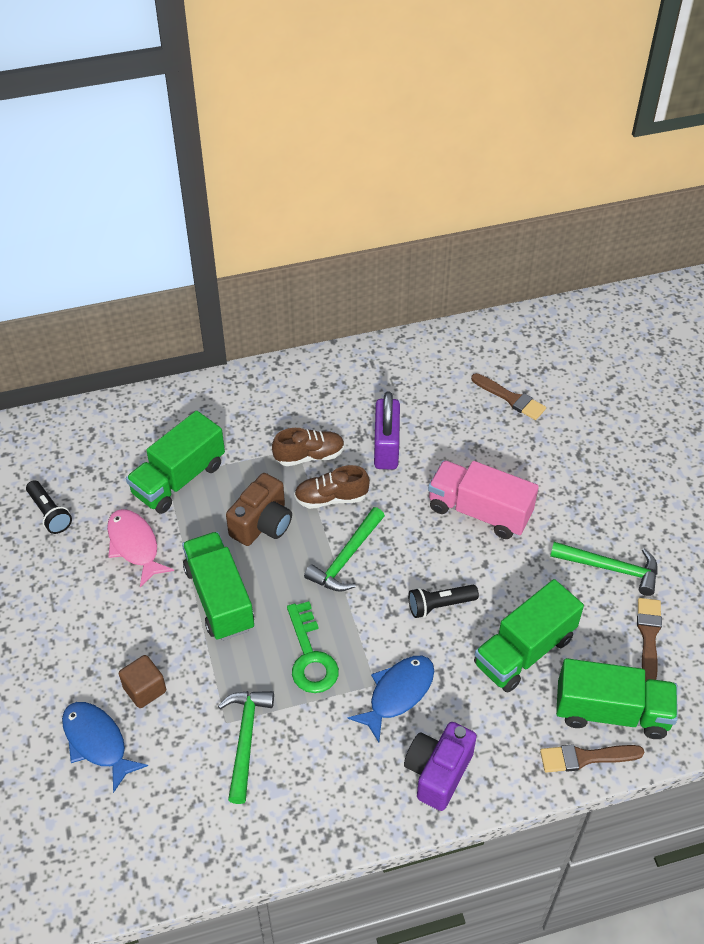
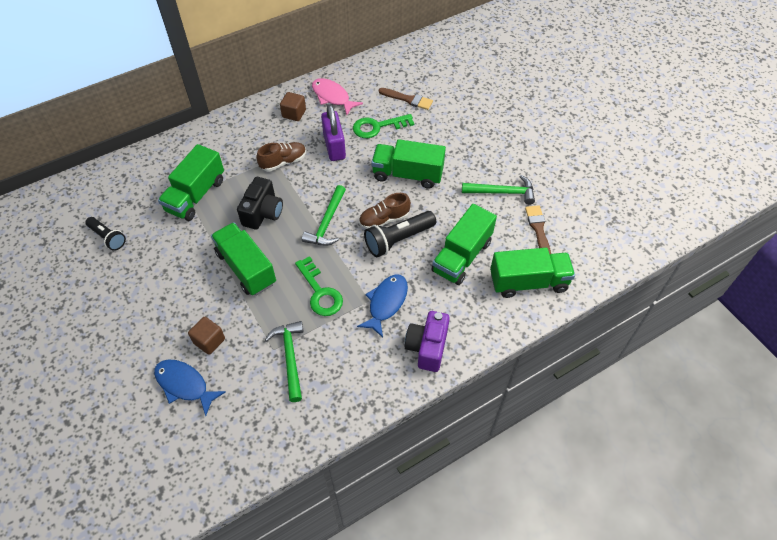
camera: 15 degrees left, 5 degrees up
(135, 546) = (176, 246): pink fish -> pink fish (332, 97)
(262, 524) = (263, 213): brown camera -> black camera
(331, 498) = (306, 186): brown shoe -> brown shoe (384, 220)
(342, 387) = (294, 113): none -> brown cube
(440, 605) = (398, 240): black flashlight -> black flashlight, size x1.54
(455, 431) = (378, 127): none -> green key
(479, 511) = (407, 174): pink truck -> green truck
(585, 758) = (520, 315): brown brush -> none

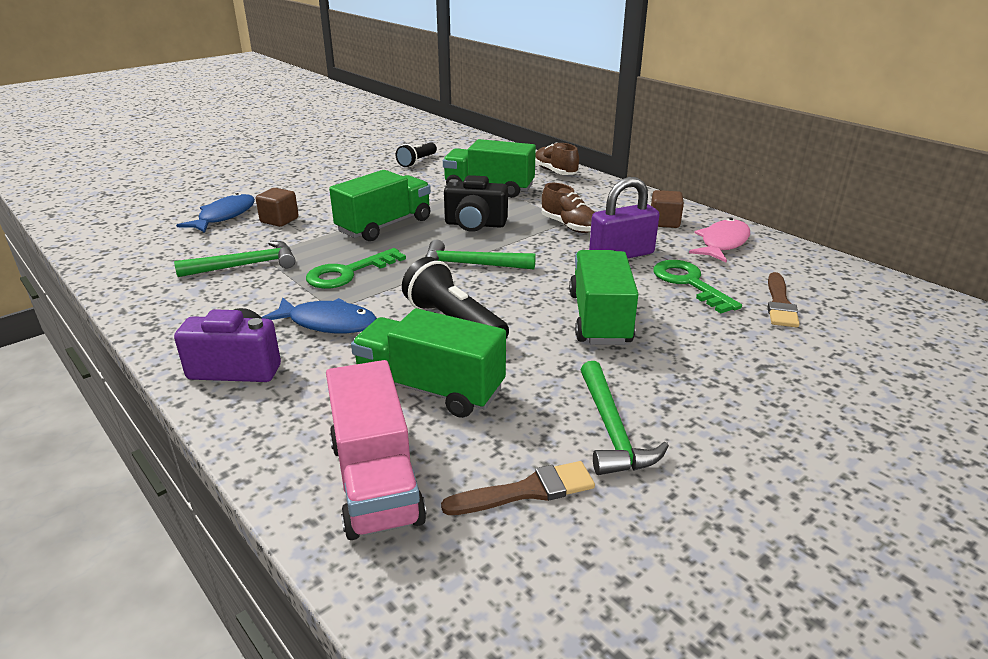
camera: 80 degrees right, 25 degrees down
(384, 220) = (492, 307): brown shoe -> brown shoe (555, 172)
(528, 282) = (375, 481): green truck -> pink truck

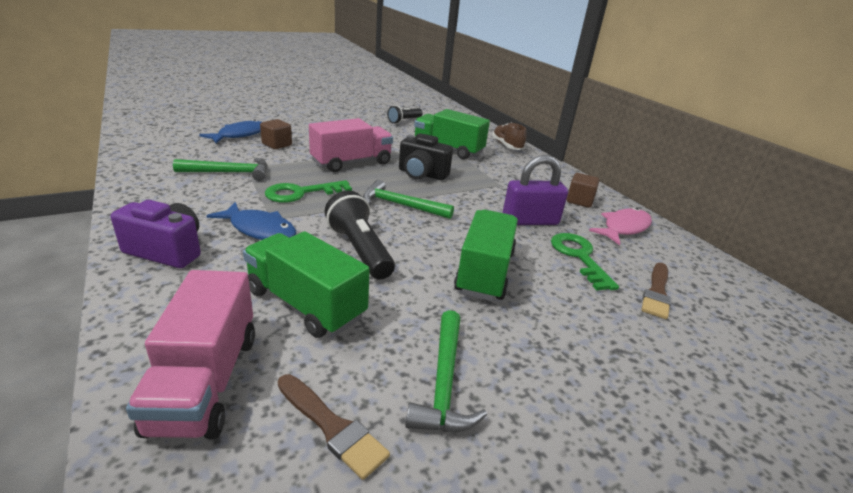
camera: 10 degrees right, 0 degrees up
(385, 226) = (351, 163): green truck -> pink truck
(526, 491) = (332, 427): brown brush -> brown brush turned 45 degrees clockwise
(569, 226) = (497, 189): brown shoe -> none

